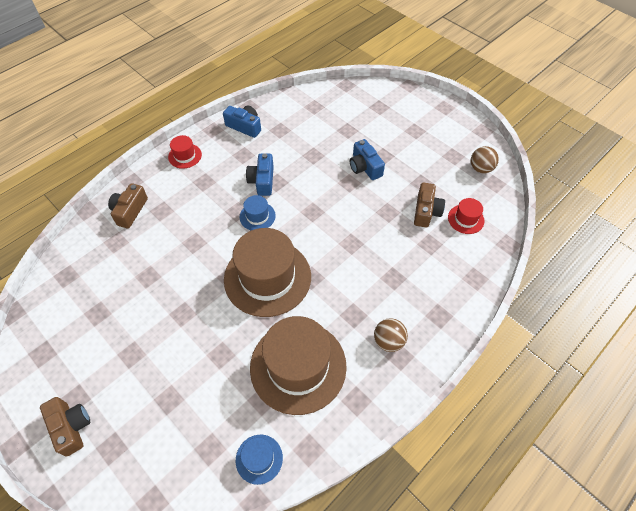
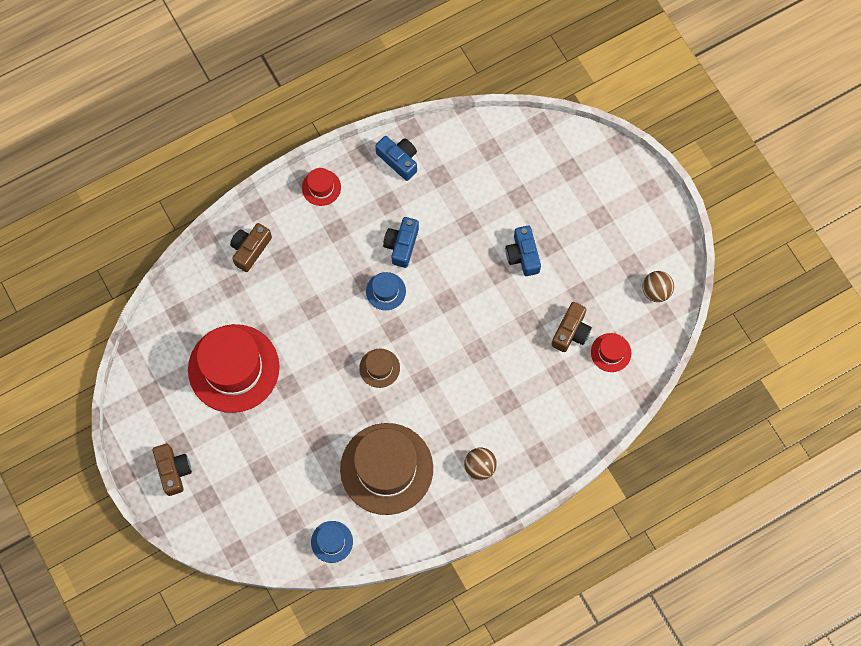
camera: 15 degrees right, 15 degrees up
(126, 310) = (233, 368): none -> red hat
(267, 277) = (379, 368): brown hat -> brown hat, size x0.45

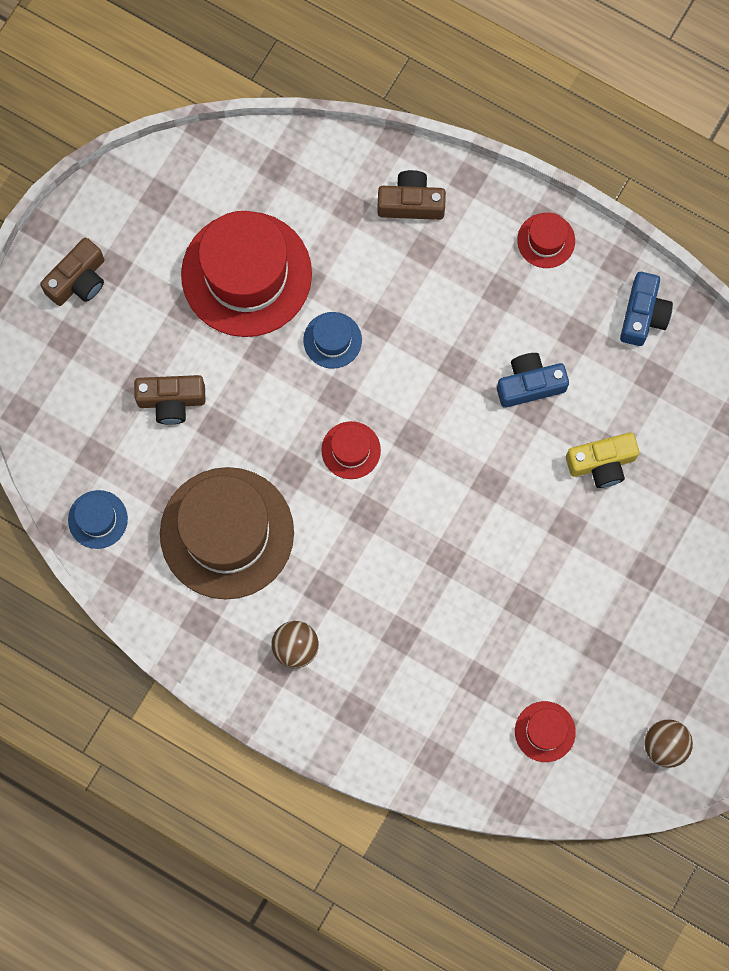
camera: 60 degrees right, 5 degrees up
(379, 368) = (351, 450): brown hat -> red hat
(385, 291) = (456, 400): blue hat -> blue hat (332, 340)
(472, 232) = (601, 463): none -> yellow camera
(523, 255) = (609, 545): blue camera -> none
(571, 332) = (542, 664): brown camera -> brown camera (171, 401)

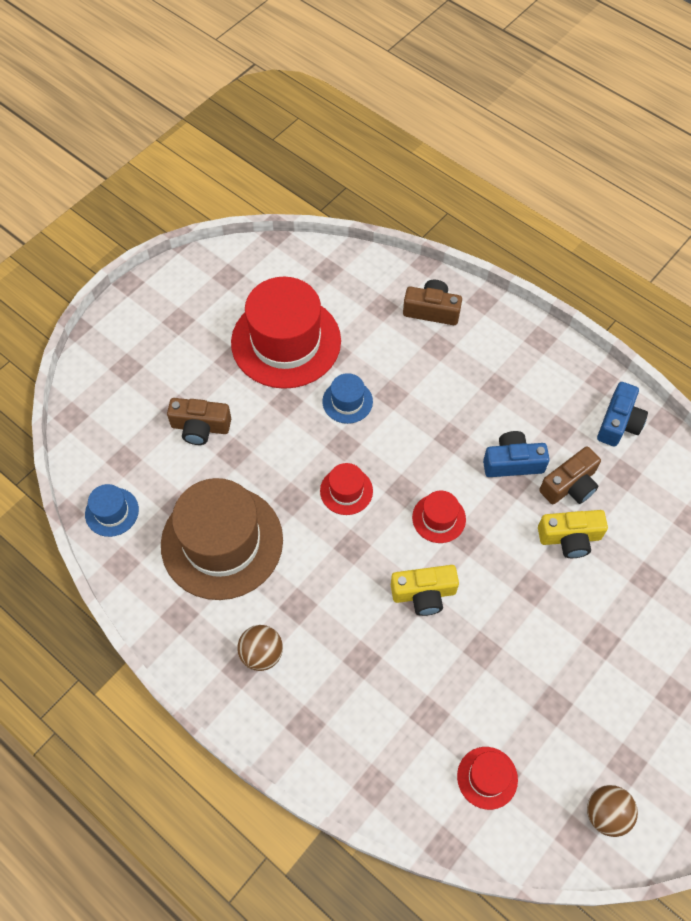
camera: 10 degrees right, 15 degrees down
(78, 280) = (148, 325): brown camera -> brown camera (570, 485)
(454, 553) = (424, 594): none -> yellow camera
(546, 240) = (541, 354): red hat -> red hat (439, 518)

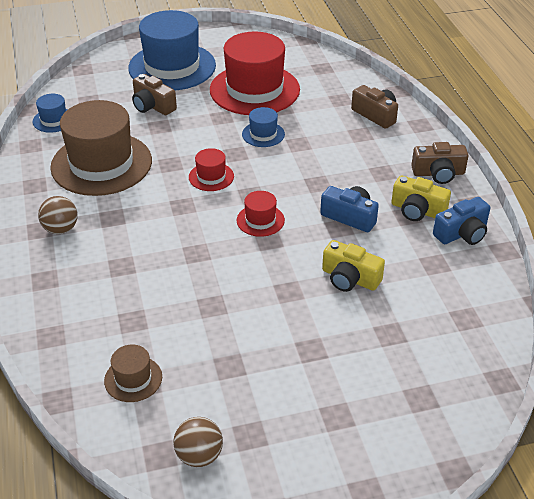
camera: 35 degrees right, 20 degrees down
(169, 356) = (172, 67): none -> blue hat
(424, 594) = (204, 254): yellow camera -> yellow camera (417, 210)
(487, 777) = (133, 379): red hat -> brown hat
(570, 485) = (382, 249): brown camera -> brown camera (438, 173)

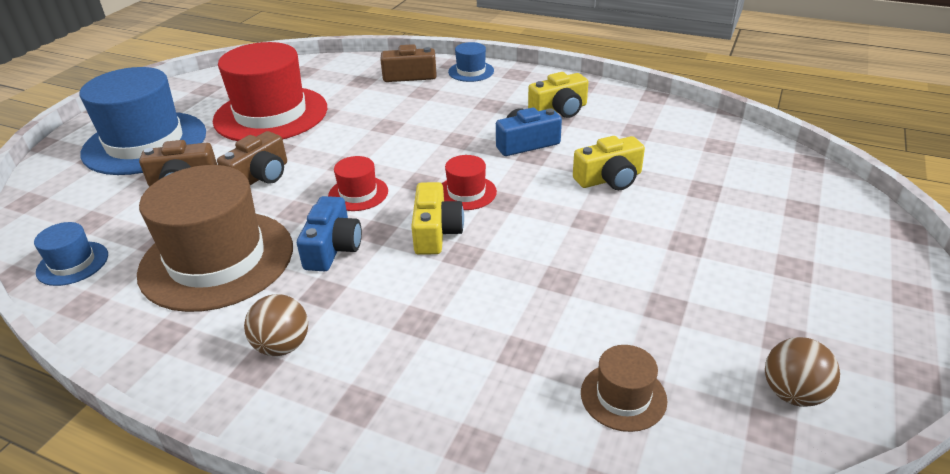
camera: 50 degrees left, 5 degrees down
(206, 230) = (436, 232): none -> yellow camera
(263, 134) = (343, 137): blue hat -> blue hat (471, 71)
(438, 173) = (526, 82): brown camera -> brown camera (260, 176)
(462, 233) = (613, 104): blue camera -> blue camera (332, 248)

